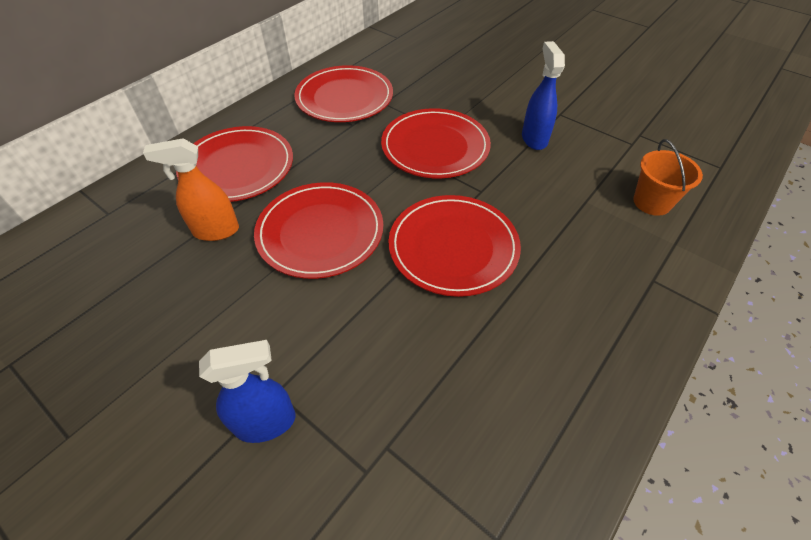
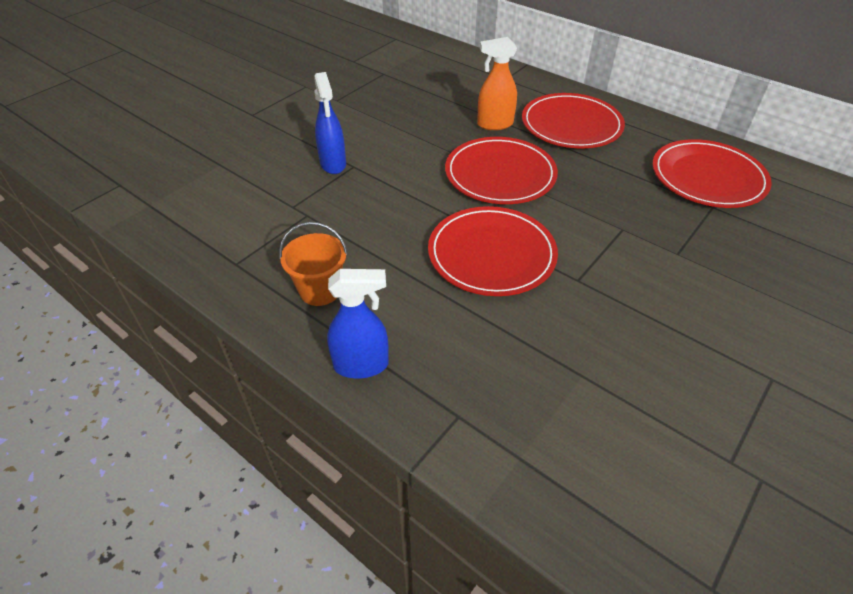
camera: 90 degrees right, 5 degrees down
(215, 231) = (494, 124): orange spray bottle -> orange spray bottle turned 90 degrees counterclockwise
(435, 147) = (644, 246): red plate -> none
(534, 139) = (695, 339): blue spray bottle -> blue spray bottle (362, 365)
(652, 202) = (596, 451): orange bucket -> orange bucket (320, 290)

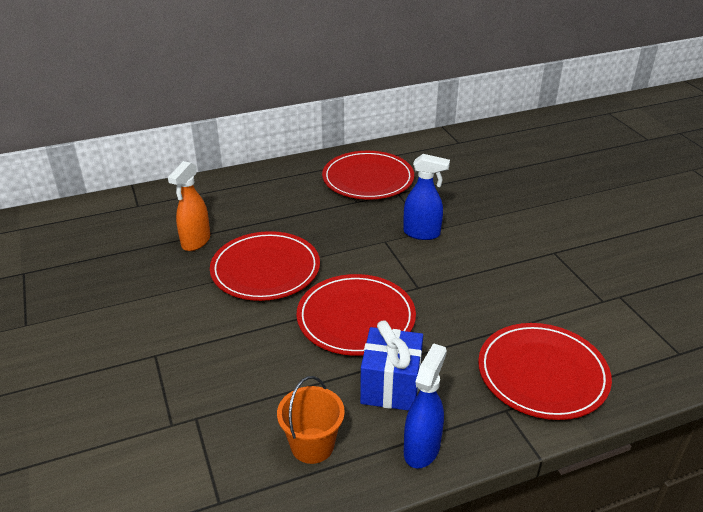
camera: 60 degrees left, 10 degrees down
(333, 164) = (135, 369): blue spray bottle -> blue spray bottle (422, 233)
(423, 313) = (391, 386): none -> blue gift
(571, 125) = (244, 204): red plate -> red plate (542, 374)

